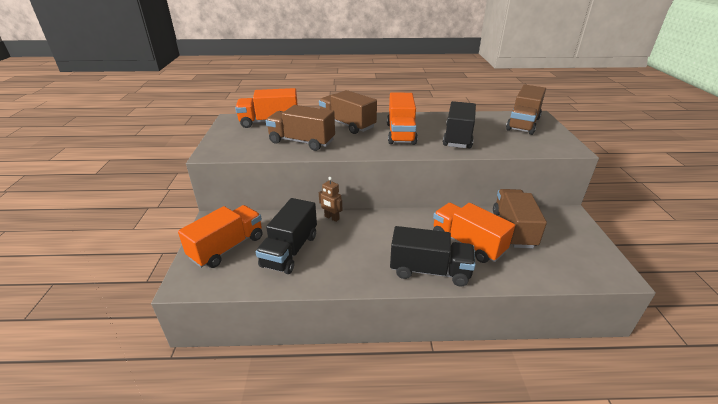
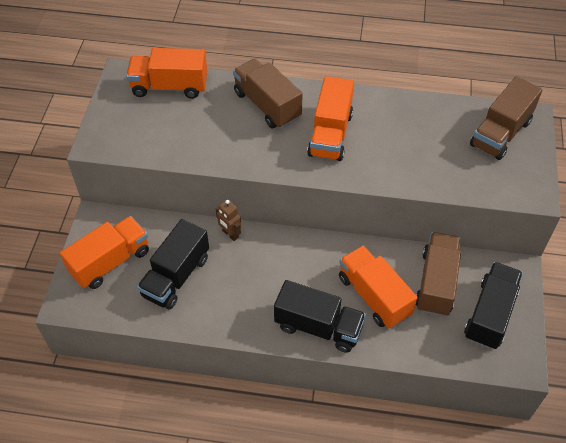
camera: 10 degrees right, 20 degrees up
(302, 142) = (203, 135): brown truck -> none
(458, 137) = (400, 152): black truck -> black truck (490, 314)

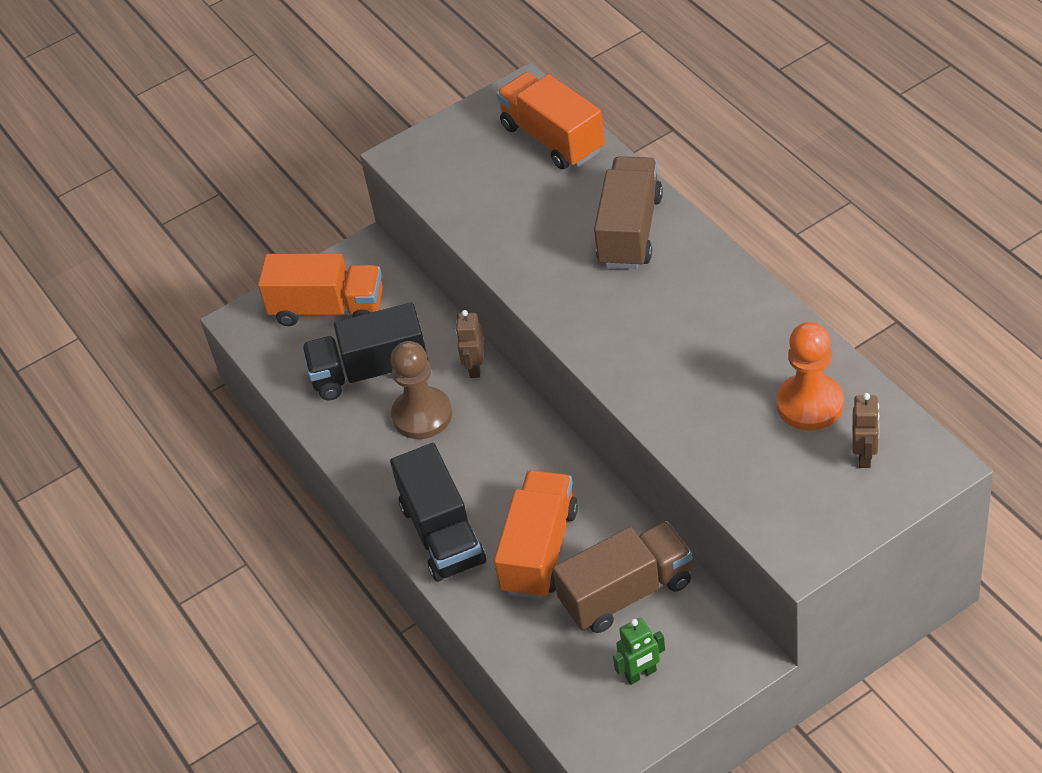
camera: 55 degrees right, 5 degrees down
(232, 277) = (422, 415): none -> brown pawn
(330, 134) = (656, 313): orange truck -> none
(450, 128) = (809, 404): none -> orange pawn
(490, 314) = (641, 674): black truck -> green robot
(500, 133) = (865, 456): brown truck -> brown robot

